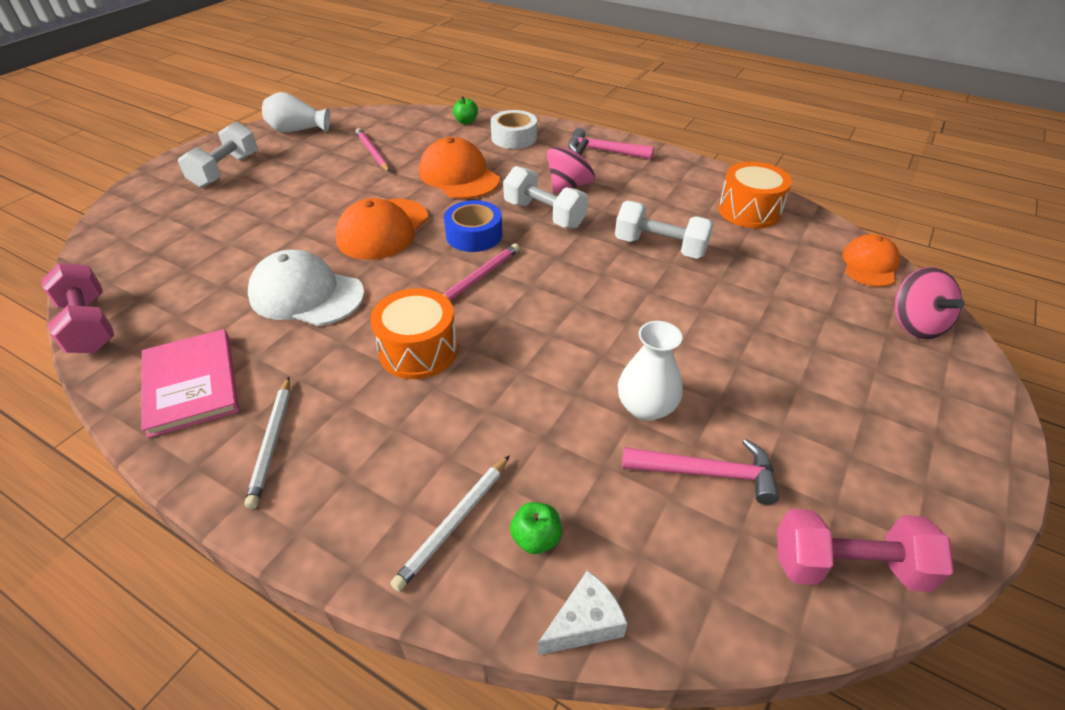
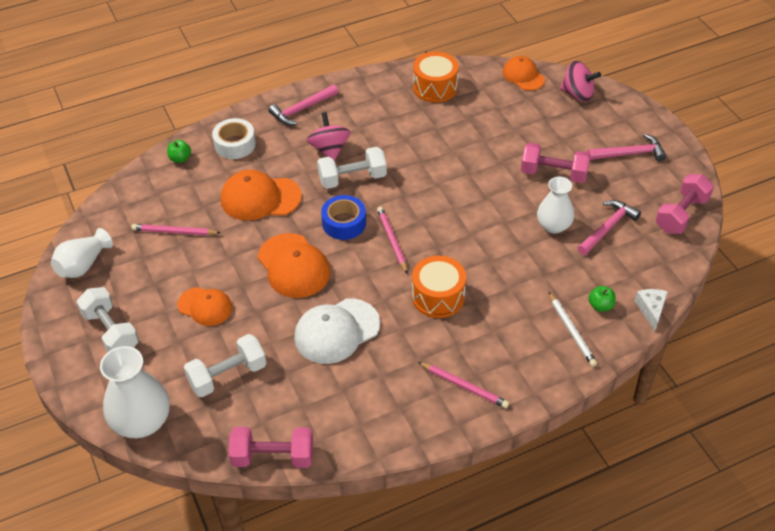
camera: 55 degrees left, 5 degrees up
(116, 227) = (142, 422): none -> white vase
(191, 384) = (383, 412): pink book -> none
(272, 442) = (464, 386): white pencil -> pink pencil
(288, 203) = (205, 306): none -> orange cap
(660, 247) = (434, 146): white dumbbell -> white dumbbell (227, 375)
(741, 364) = (553, 174): none -> pink dumbbell
(887, 431) = (629, 154): none -> pink hammer

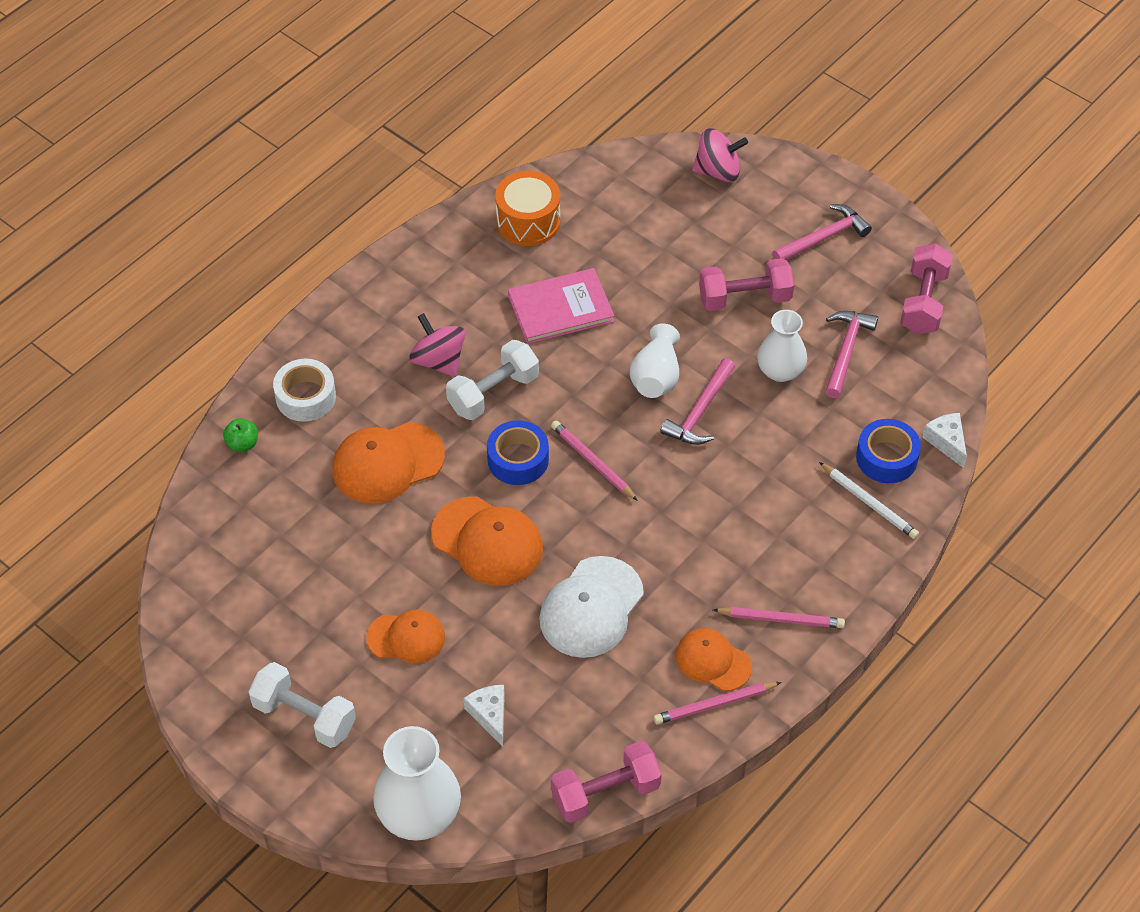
camera: 25 degrees left, 5 degrees up
(83, 265) = (207, 642): white vase -> white vase (656, 377)
(174, 232) = (301, 551): pink pencil -> pink pencil (714, 704)
(227, 375) = (490, 715): white dumbbell -> white cheese
(302, 109) = (367, 313): pink hammer -> pink hammer (700, 411)
(426, 143) = (560, 308): none -> pink book
(438, 296) = (690, 516): orange drum -> none
(523, 76) = (635, 166): orange cap -> orange cap (713, 661)
(600, 306) = (886, 458): green apple -> blue tape

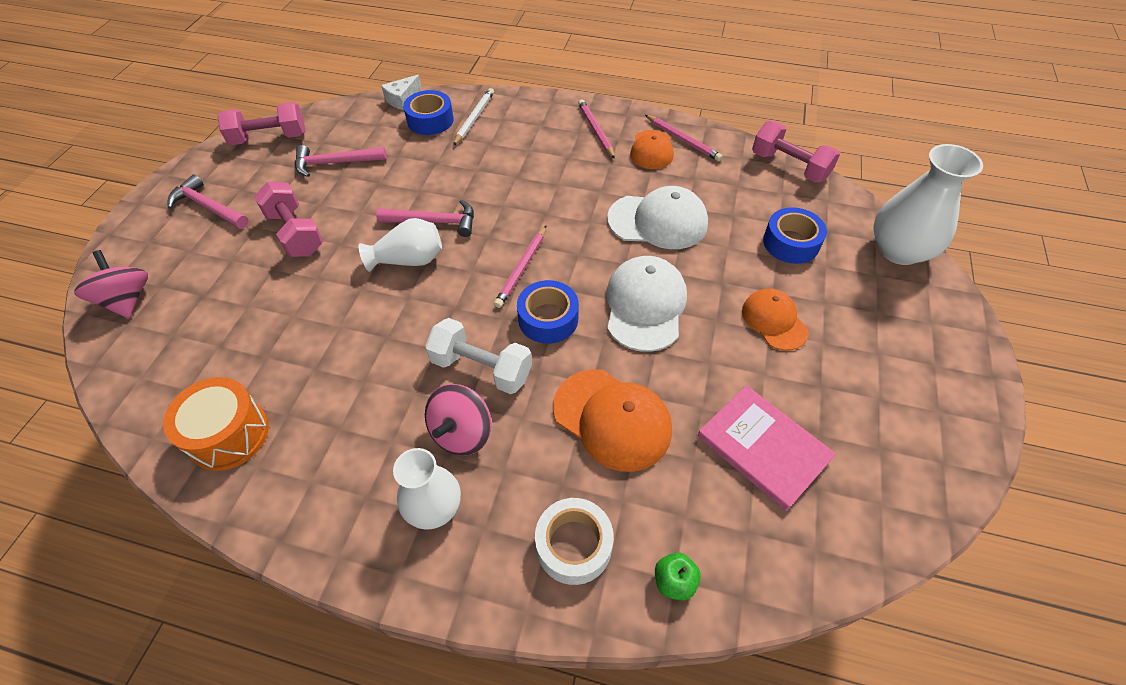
camera: 115 degrees left, 0 degrees up
(304, 716) = (901, 357): white dumbbell -> none
(487, 541) = (645, 305): orange cap -> white cap
(490, 715) = (791, 243): white cheese -> blue tape
(560, 308) = (351, 356): pink book -> pink book (763, 447)
(780, 371) = (370, 191): white vase -> white vase (434, 507)

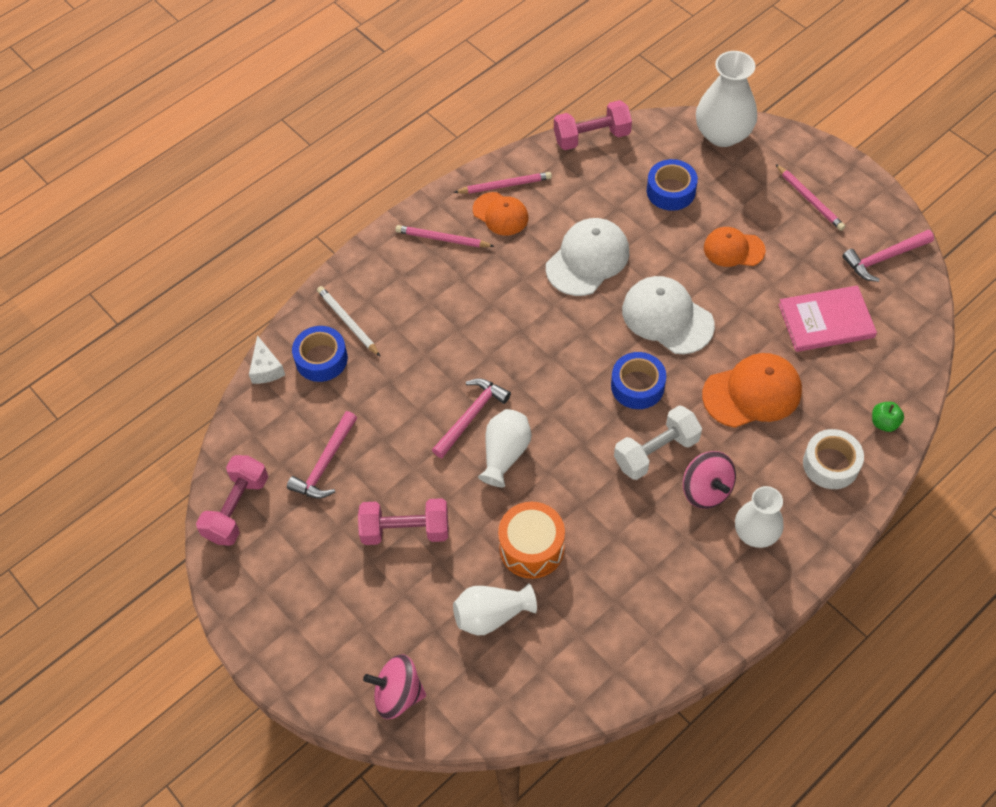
camera: 55 degrees left, 5 degrees up
(208, 207) = (309, 594): pink hammer -> pink hammer (884, 258)
(229, 434) = (610, 648): orange drum -> orange drum (531, 548)
(232, 326) = (491, 615): none -> white vase
(522, 268) = (572, 378): pink pencil -> pink pencil (809, 199)

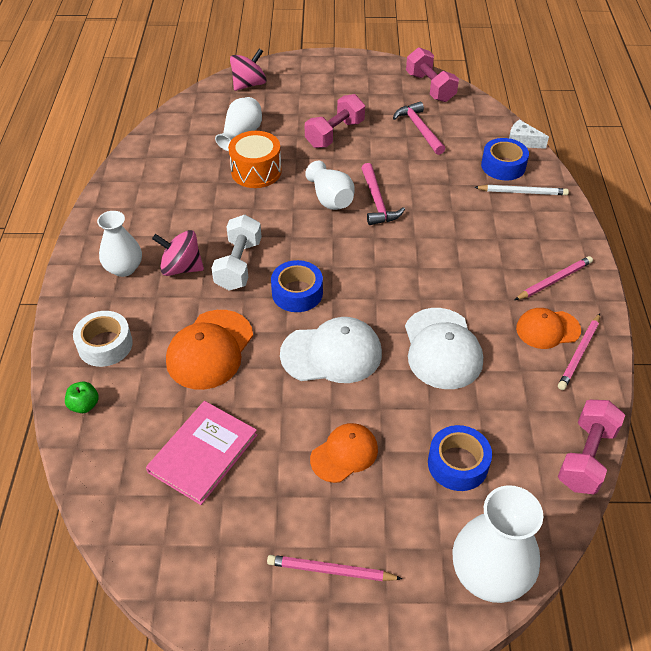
camera: 130 degrees right, 10 degrees down
(884, 258) = (201, 564): pink hammer -> none

